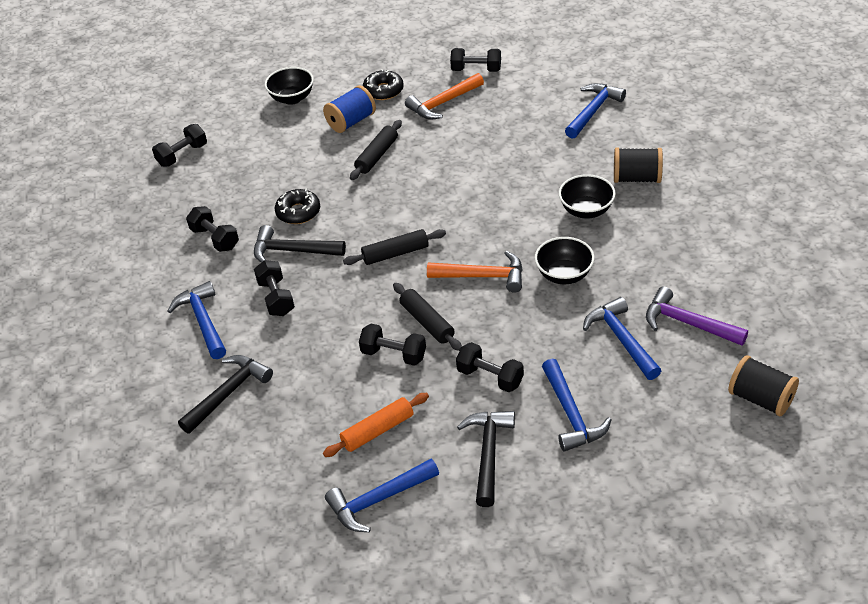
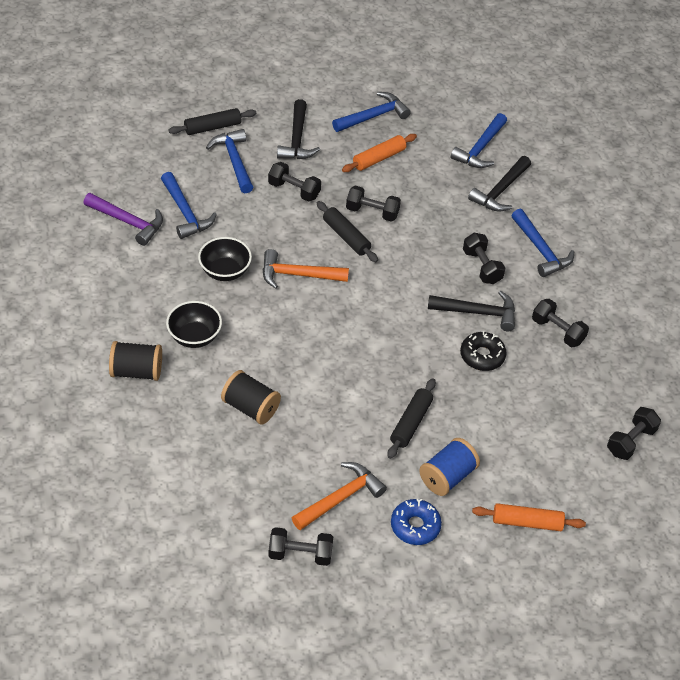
camera: 170 degrees right, 5 degrees up
(292, 98) = (527, 522): black bowl -> orange rolling pin
(383, 90) = (415, 526): black donut -> blue donut
(395, 253) = (379, 303): black rolling pin -> black rolling pin (213, 127)
(593, 111) = (165, 470): blue hammer -> blue hammer (480, 148)
(760, 399) = (90, 163): black spool -> black spool (250, 407)

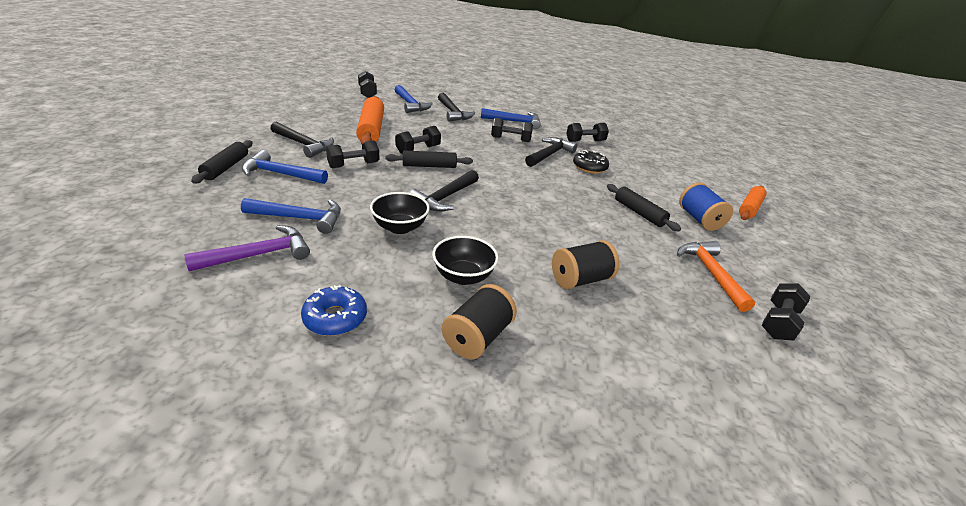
camera: 60 degrees left, 15 degrees down
(298, 275) = (445, 197): orange hammer -> black hammer
(373, 116) = (330, 117): blue hammer -> none
(379, 158) = (371, 129): orange rolling pin -> orange rolling pin, size x1.58
(415, 526) = (748, 250): blue donut -> blue donut (335, 318)
(630, 441) = (686, 156): black dumbbell -> black dumbbell (367, 93)

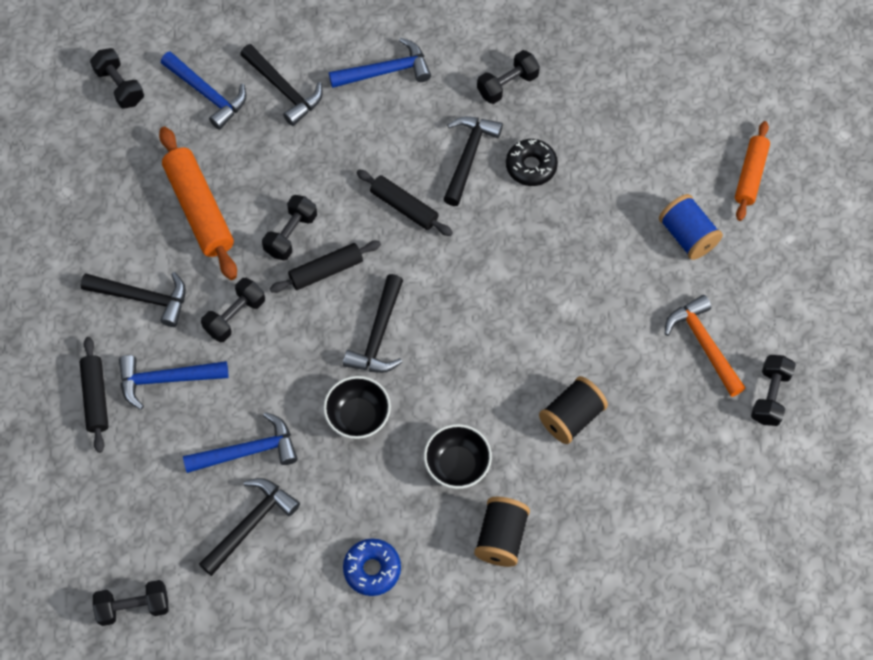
camera: 15 degrees left, 30 degrees up
(259, 255) = (250, 524): purple hammer -> black hammer
(510, 139) = (400, 137): black dumbbell -> black dumbbell (133, 607)
(639, 213) = (613, 256): black rolling pin -> black rolling pin (404, 207)

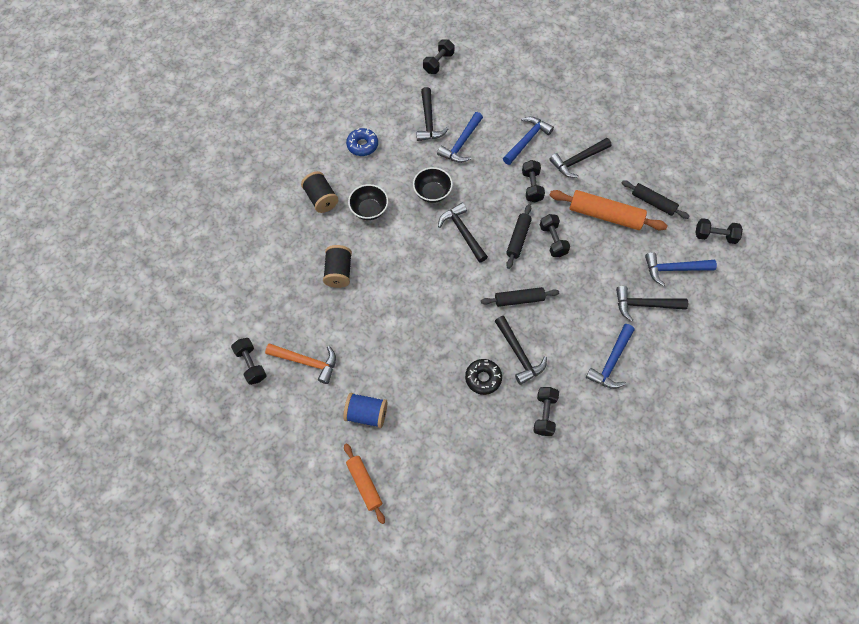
camera: 135 degrees right, 0 degrees up
(96, 397) = (544, 111): black rolling pin -> black rolling pin (653, 203)

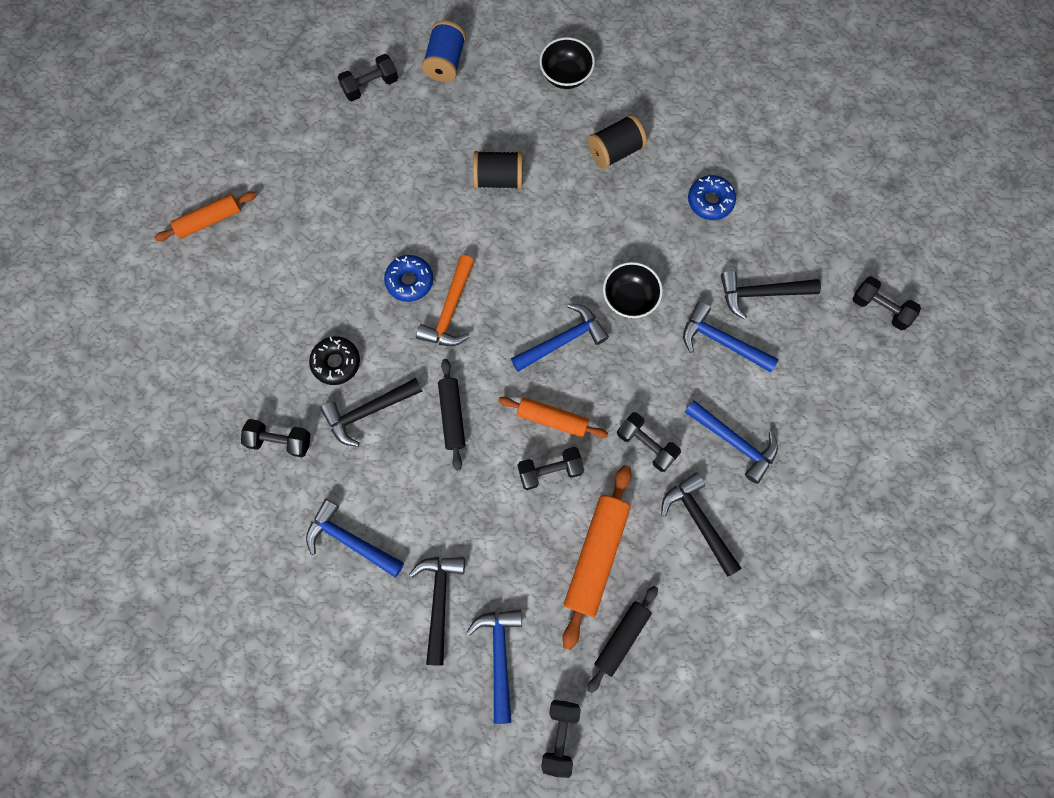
camera: 90 degrees right, 10 degrees up
(306, 362) = (371, 147): orange hammer -> orange hammer (450, 310)
(366, 414) = (297, 220): blue spool -> blue spool (445, 62)
(369, 210) = (598, 214): black bowl -> black bowl (566, 76)
(419, 330) = (409, 281): none -> blue donut
(463, 232) = (562, 340): black hammer -> blue hammer
(518, 239) = (552, 419): black rolling pin -> orange rolling pin
(532, 186) = (646, 444): black dumbbell -> black dumbbell turned 45 degrees clockwise

